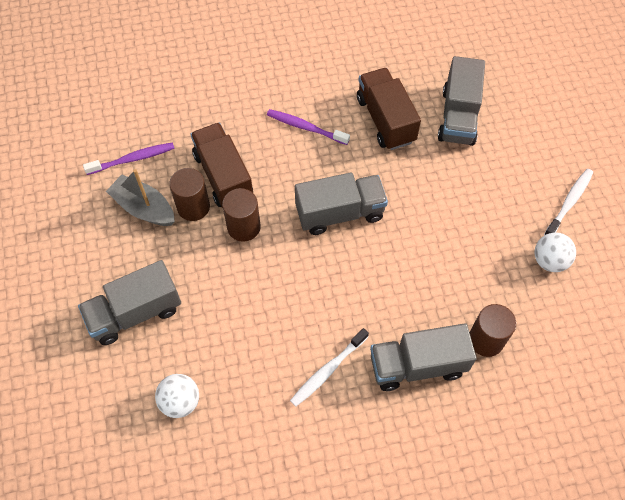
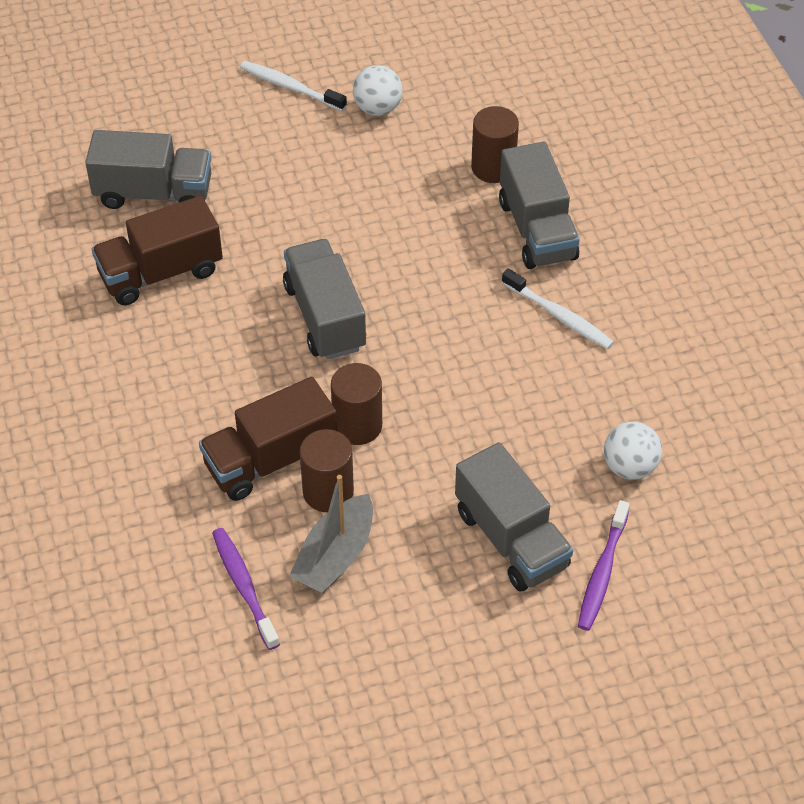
camera: 95 degrees left, 10 degrees down
(305, 127) = (176, 366): purple toothbrush -> purple toothbrush (602, 573)

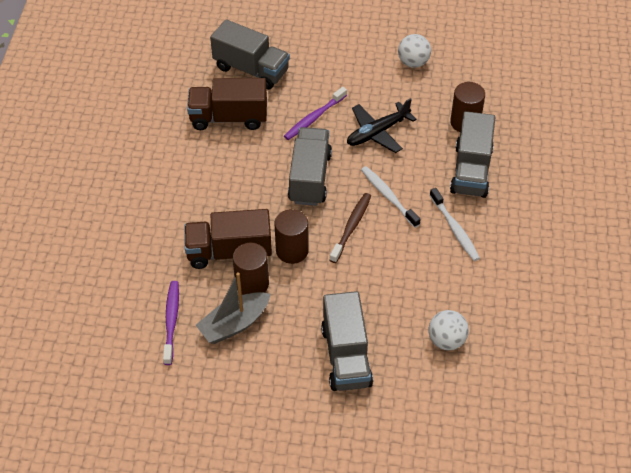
camera: 25 degrees right, 0 degrees up
(290, 87) = (367, 33): white toothbrush -> white toothbrush (388, 196)
(383, 221) = (377, 132): none -> black plane
(420, 363) = (351, 227): none -> brown toothbrush
(602, 573) = (391, 400): purple toothbrush -> purple toothbrush (314, 118)

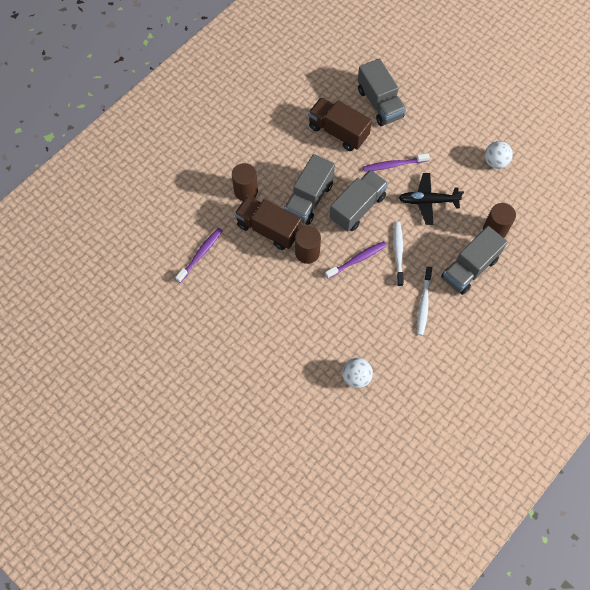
camera: 35 degrees right, 15 degrees up
(234, 324) = (235, 280): grey boat -> none
(252, 284) = (266, 260): brown cylinder -> brown cylinder (246, 191)
(346, 356) = (286, 345): grey truck -> grey truck (309, 199)
(351, 227) = (357, 259): brown toothbrush -> purple toothbrush

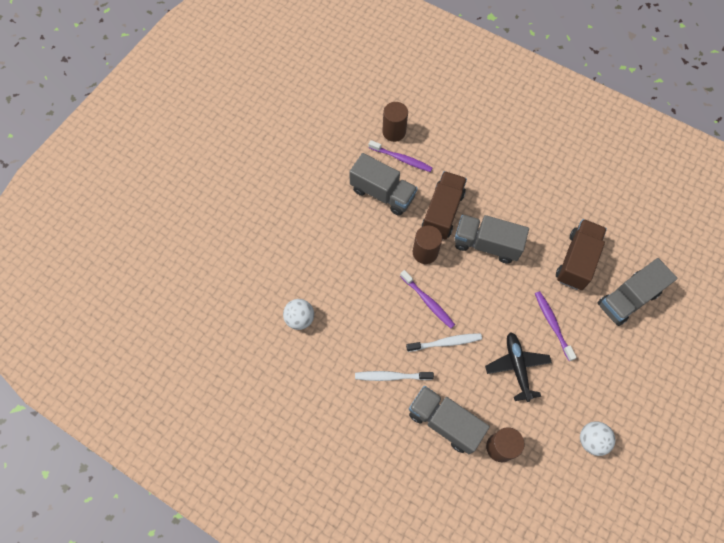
camera: 80 degrees right, 0 degrees up
(246, 191) = (479, 185): brown cylinder -> brown cylinder (394, 132)
(357, 208) = (489, 293): grey truck -> grey truck (382, 193)

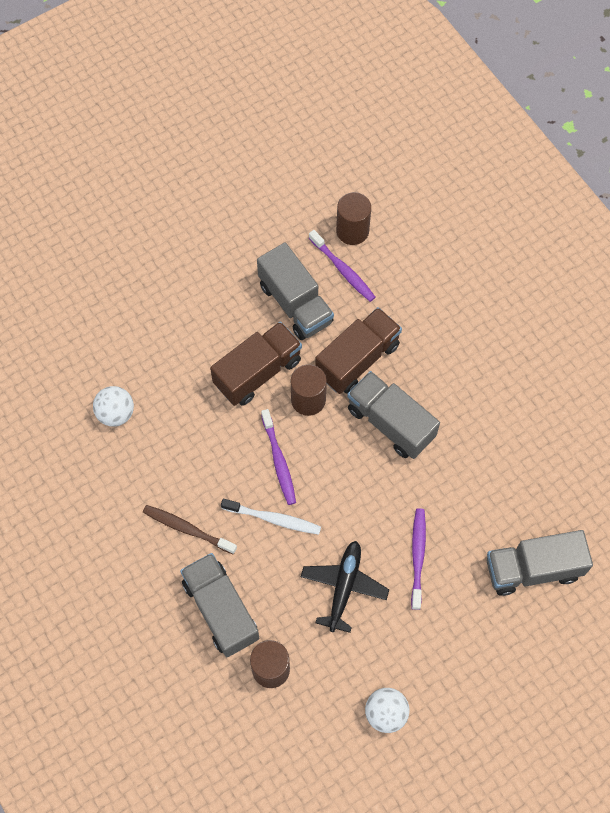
camera: 25 degrees right, 0 degrees up
(391, 376) = (187, 529): white toothbrush -> brown toothbrush
(576, 261) = (494, 493): brown truck -> brown truck (258, 372)

